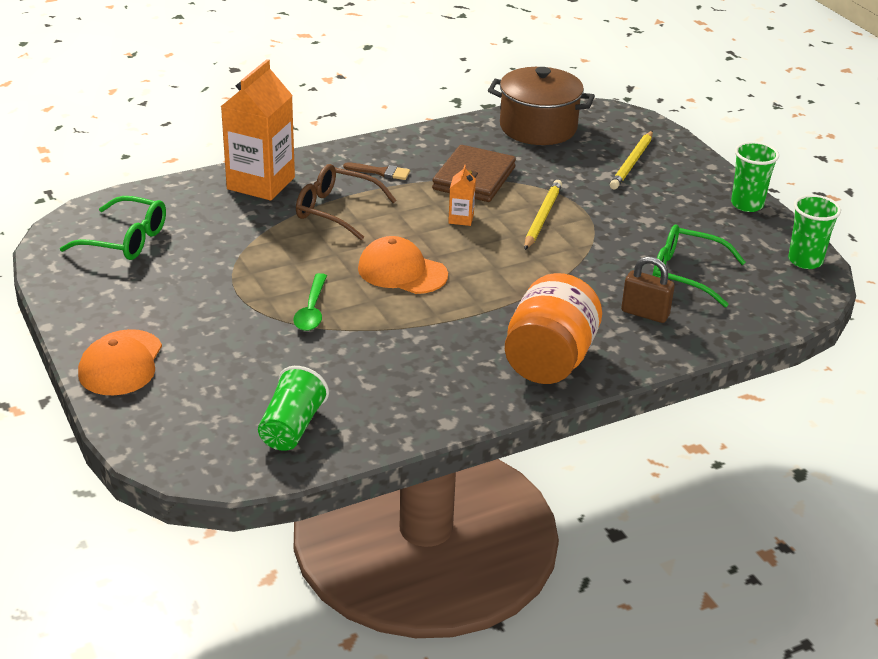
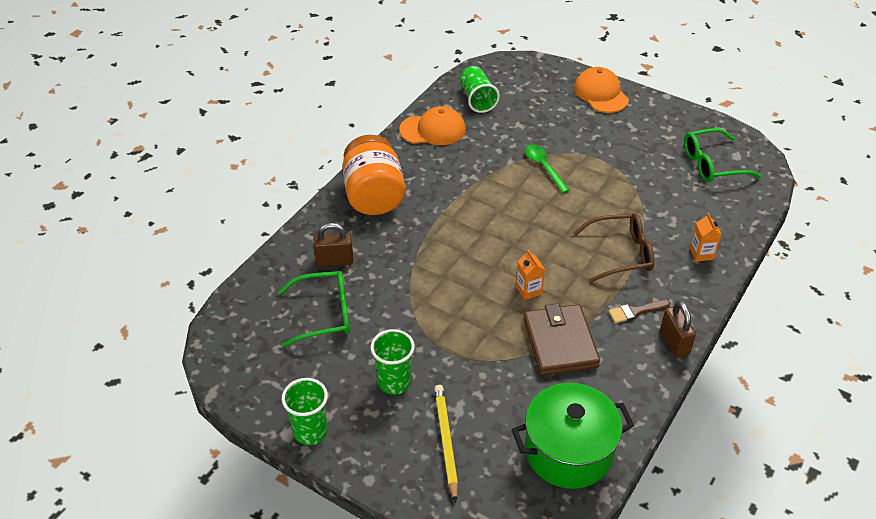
camera: 150 degrees right, 10 degrees up
(261, 183) = (701, 253): orange carton -> orange carton, size x0.44
(375, 146) = (674, 342): none -> brown padlock
(402, 271) = (521, 221): orange cap -> orange cap (433, 130)
(538, 127) = (568, 452): brown pot -> green pot
(542, 217) = (470, 323): yellow pencil -> none
(805, 261) = (234, 378): green cup -> green cup (394, 383)

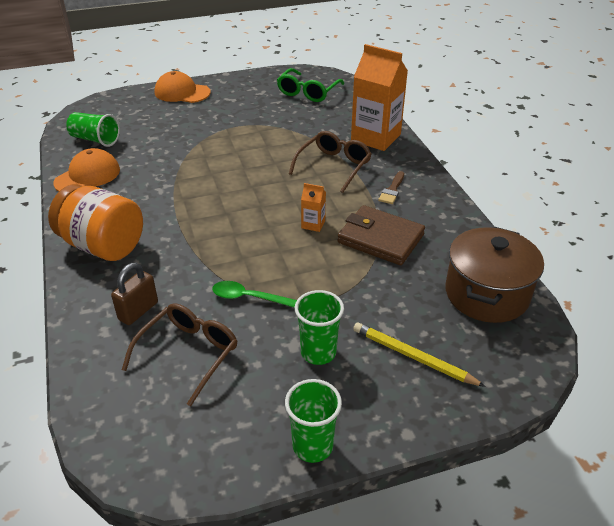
camera: 50 degrees left, 5 degrees down
(323, 314) = (188, 354): green glasses -> brown glasses
(544, 167) = (209, 151): green spoon -> green spoon (250, 298)
(568, 452) = (486, 294): green pot -> brown pot
(674, 342) = (437, 190): brown padlock -> none
(701, 253) = (375, 137): orange carton -> orange carton, size x2.29

